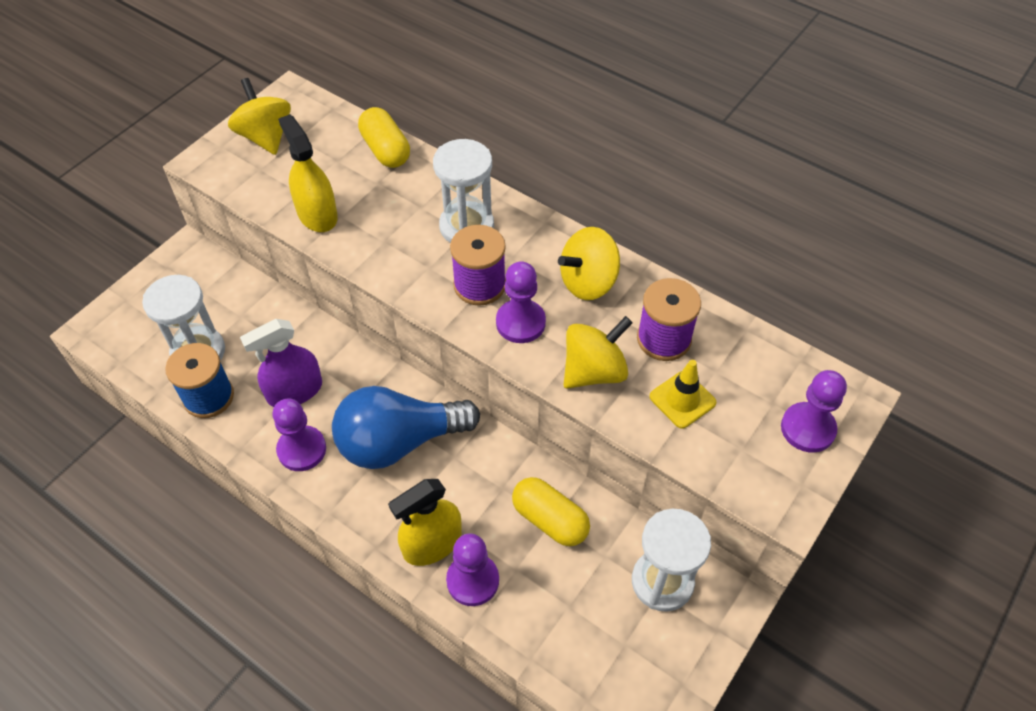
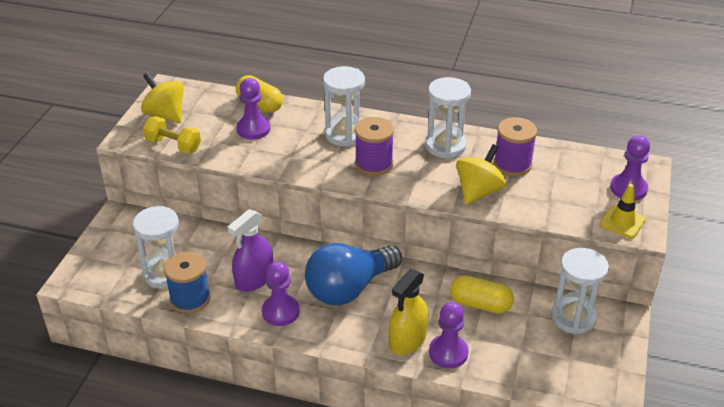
camera: 20 degrees left, 15 degrees down
(251, 186) = (173, 145): none -> yellow dumbbell
(317, 214) = (233, 150): yellow spray bottle -> none
(520, 323) = (414, 178): purple pawn -> purple pawn (253, 129)
(588, 282) = (445, 146): yellow spinning top -> white hourglass
(682, 399) = (543, 193): yellow traffic cone -> yellow traffic cone (622, 222)

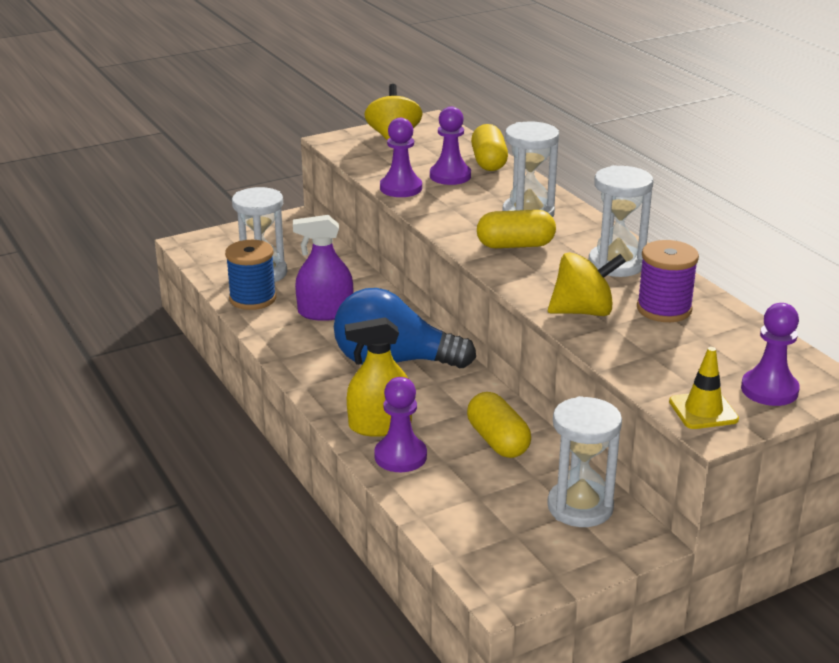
camera: 45 degrees right, 10 degrees down
(173, 145) = (362, 159): yellow dumbbell -> none
(280, 312) = (307, 345): purple pawn -> purple pawn (401, 188)
(374, 164) = (515, 245): purple spool -> yellow capsule

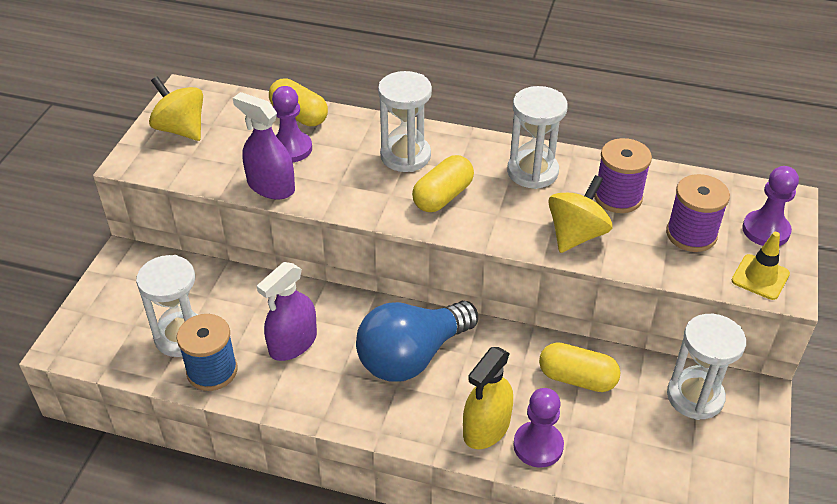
camera: 45 degrees left, 15 degrees up
(401, 188) = (271, 186): purple pawn -> purple spray bottle
(688, 358) = (691, 234): none -> purple spool

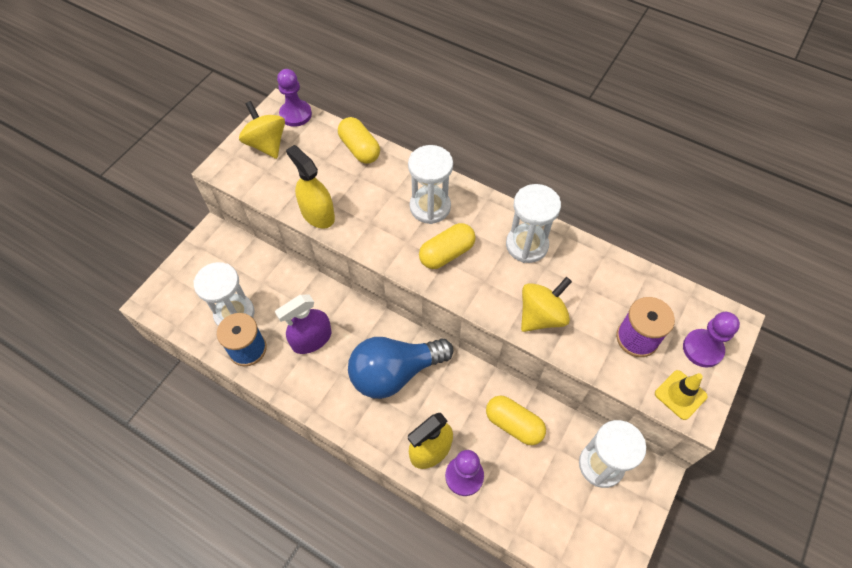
camera: 15 degrees right, 15 degrees up
(271, 186) = (317, 214): purple spray bottle -> yellow spray bottle
(291, 149) = (343, 180): purple pawn -> purple pawn (295, 114)
(618, 197) = (588, 286): purple spool -> none

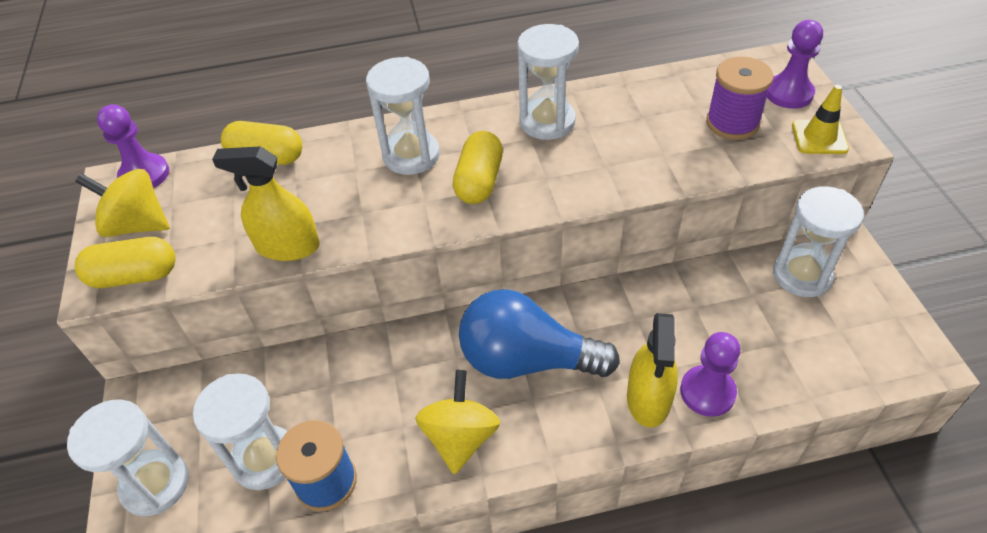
camera: 40 degrees left, 10 degrees down
(184, 285) = (155, 484): none -> white hourglass
(311, 339) = (395, 406): purple spray bottle -> none
(395, 373) = (527, 360): blue light bulb -> blue light bulb turned 75 degrees clockwise
(513, 424) = (693, 307): yellow capsule -> yellow capsule (135, 276)
(541, 316) = (634, 166): yellow spinning top -> yellow spinning top (460, 437)

